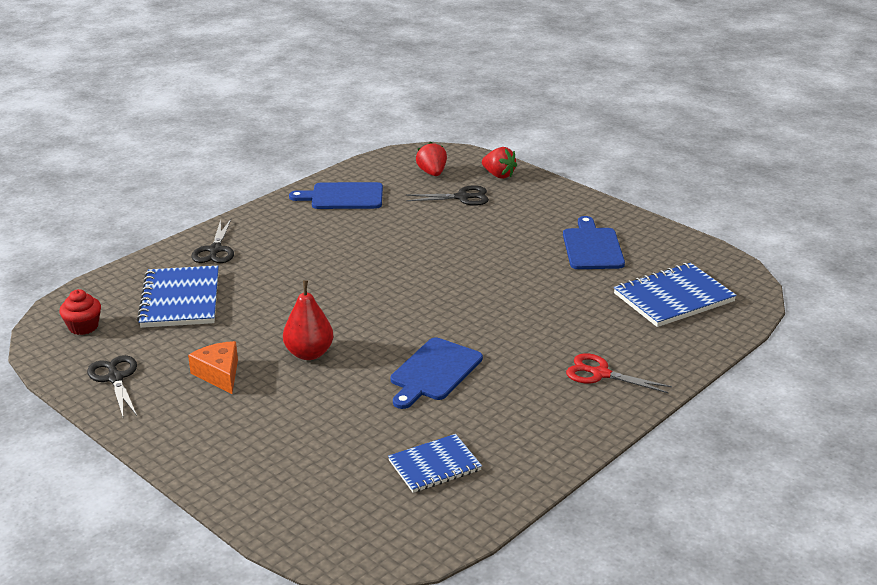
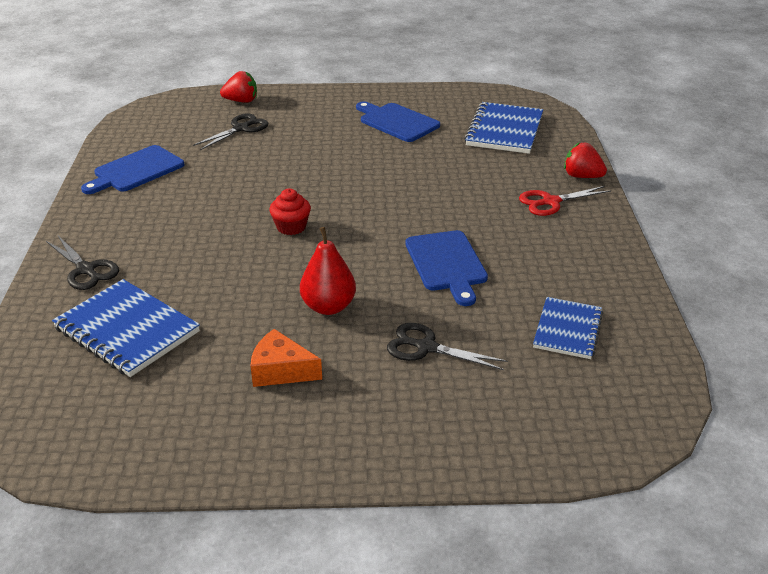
camera: 45 degrees left, 5 degrees up
(83, 327) = (62, 413): red cupcake -> red cupcake (291, 227)
(115, 378) = (185, 438): black scissors -> black scissors (426, 347)
(432, 173) = (184, 121): red strawberry -> red strawberry (582, 176)

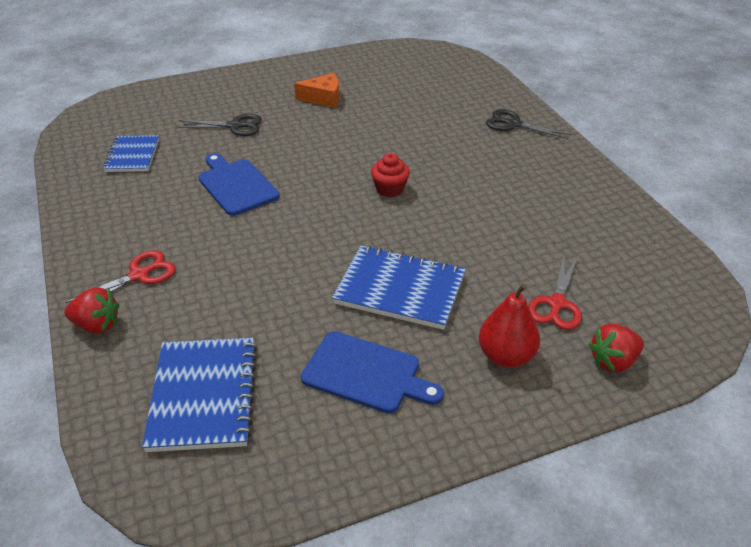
camera: 160 degrees right, 5 degrees up
(126, 330) = (439, 98): blue notebook -> blue notebook (400, 289)
(136, 170) = (595, 215): blue cutting board -> none
(241, 128) = (557, 304): black scissors -> red scissors
(328, 307) = (316, 136): red pear -> red pear (506, 356)

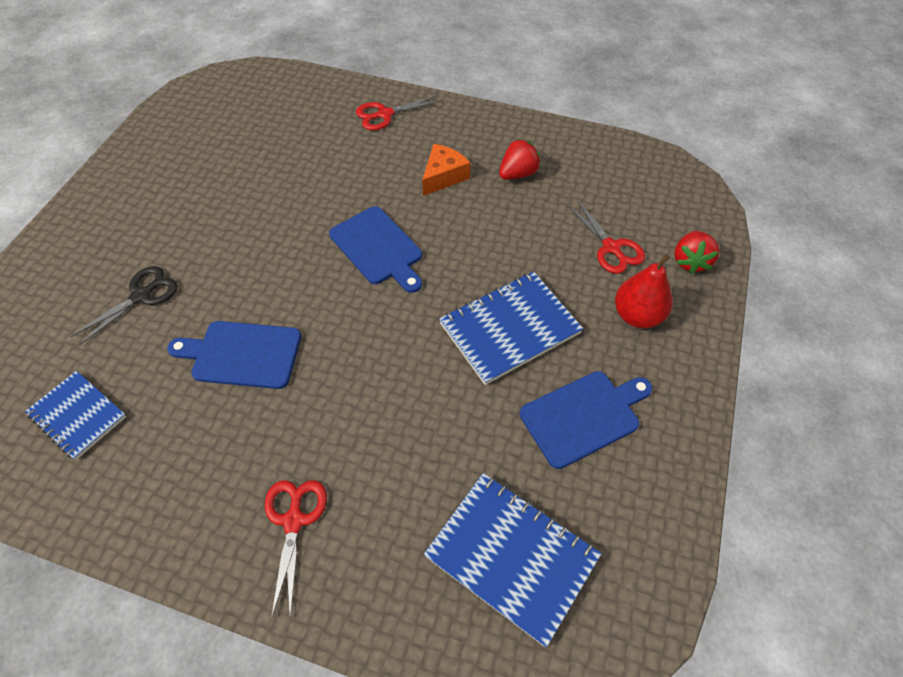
camera: 50 degrees left, 15 degrees up
(97, 325) = (333, 602): red strawberry -> red strawberry (518, 174)
(323, 98) = (186, 201): orange cheese -> orange cheese (443, 176)
(390, 189) = (378, 248): red cupcake -> blue cutting board
(513, 124) = (385, 114): black scissors -> red scissors

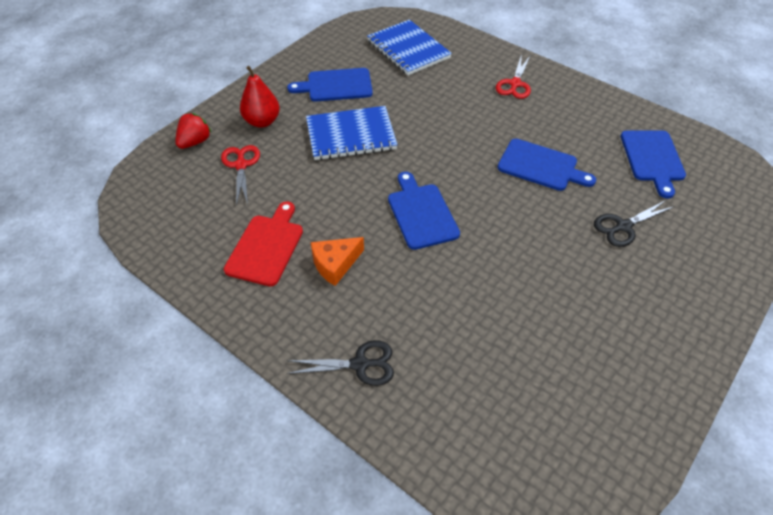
camera: 160 degrees left, 5 degrees down
(77, 416) = (652, 158): blue notebook -> blue cutting board
(385, 114) = (360, 364): red scissors -> black scissors
(518, 174) = (266, 247): red strawberry -> red cutting board

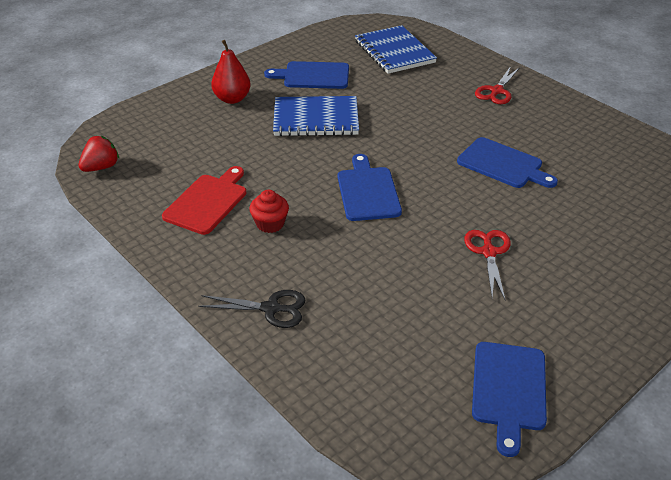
camera: 10 degrees right, 10 degrees down
(195, 142) = (163, 109): red strawberry -> red strawberry (101, 167)
(241, 165) = (202, 133): red scissors -> red scissors (489, 252)
(335, 264) = (270, 224): orange cheese -> red cupcake
(623, 226) = (575, 226): black scissors -> none
(652, 158) = (625, 170): blue cutting board -> blue cutting board (509, 390)

